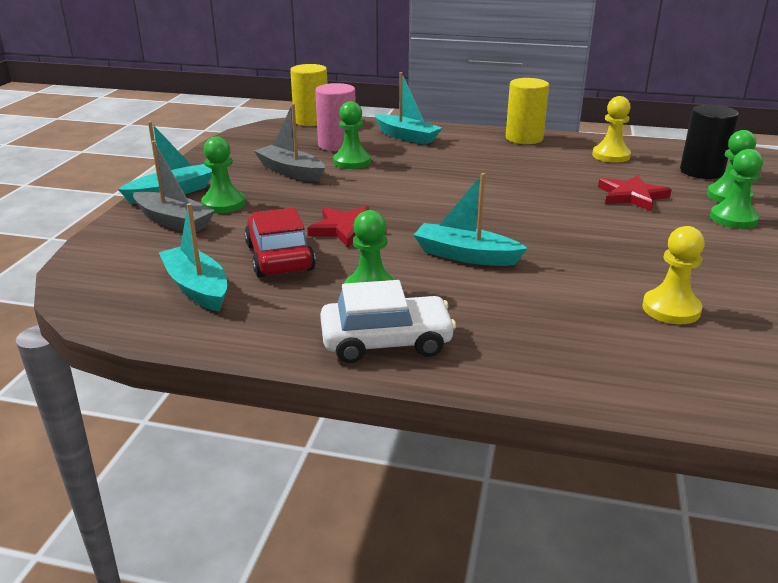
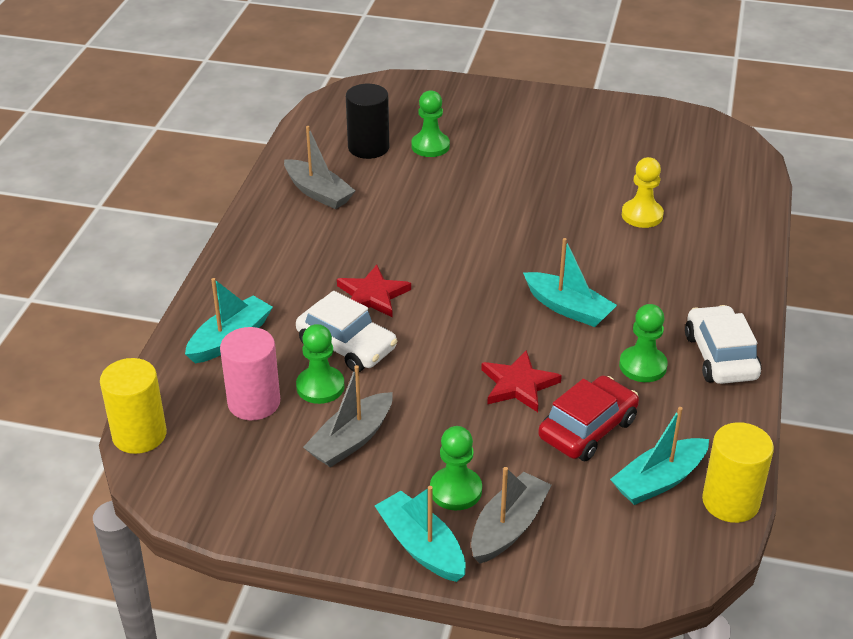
camera: 90 degrees left, 10 degrees up
(279, 257) = (587, 429): red car -> red car turned 150 degrees clockwise
(400, 168) = (346, 346): none -> white car
(465, 255) = (568, 308): turquoise boat -> turquoise boat turned 75 degrees counterclockwise
(524, 138) = (252, 245): yellow cylinder -> yellow cylinder (730, 502)
(611, 156) = (318, 193): yellow pawn -> grey boat
(631, 196) = (430, 198): red star -> red star (372, 295)
(733, 219) = (480, 154): green pawn -> none

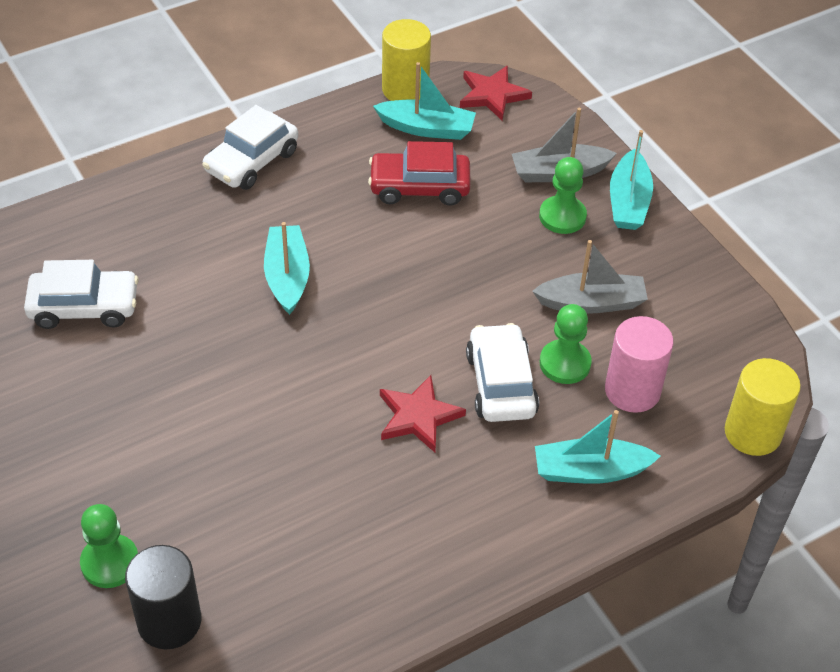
camera: 135 degrees left, 10 degrees up
(318, 193) = (306, 594): grey boat -> none
(518, 385) = (417, 250): red star -> red star (492, 95)
(642, 215) = (84, 307): yellow pawn -> white car
(642, 366) = (313, 195): green pawn -> none

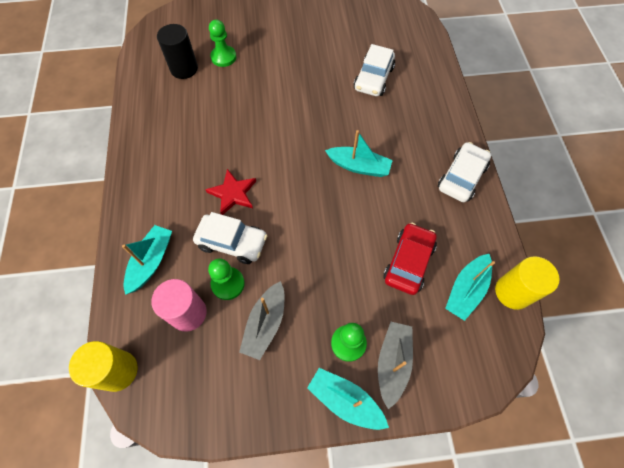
camera: 115 degrees right, 15 degrees up
(251, 161) = (461, 177): white car -> white car turned 60 degrees clockwise
(492, 95) = (492, 353): red star -> none

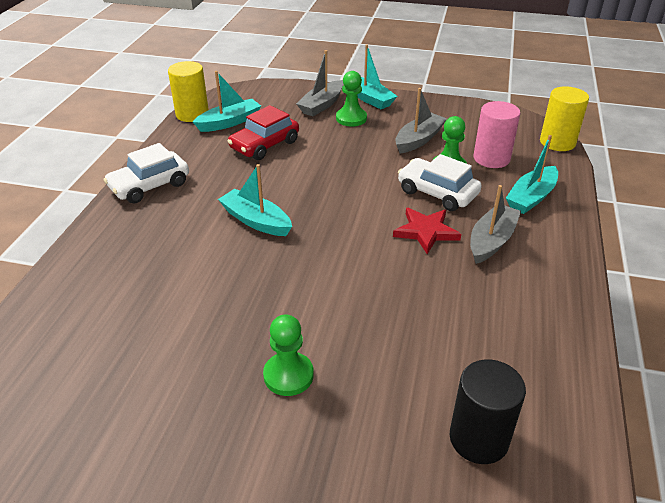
camera: 160 degrees left, 25 degrees down
(183, 199) = (491, 241): none -> grey boat
(223, 57) = (391, 442): green pawn -> green pawn (288, 375)
(373, 78) = (146, 319): white car -> none

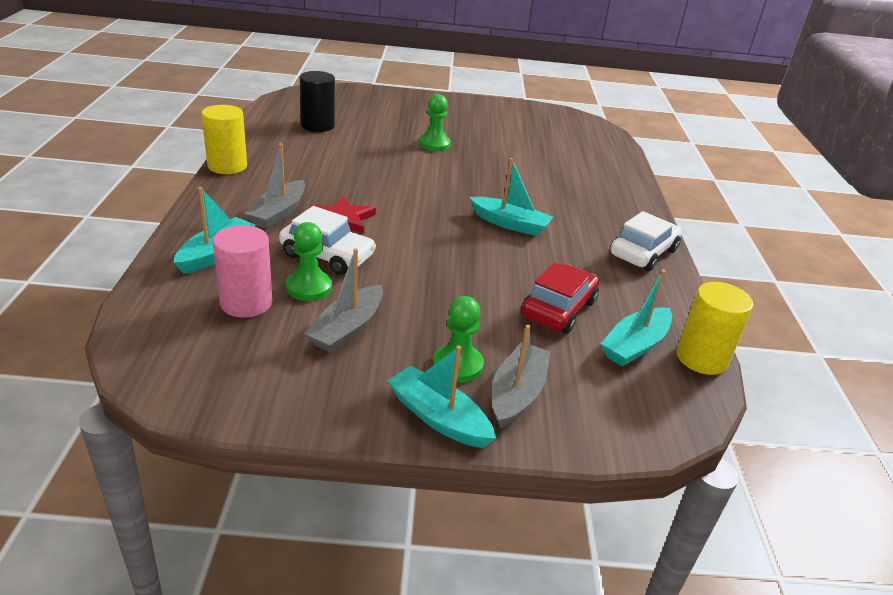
camera: 165 degrees right, 5 degrees down
(557, 142) = (129, 336): yellow cylinder -> yellow cylinder (227, 166)

